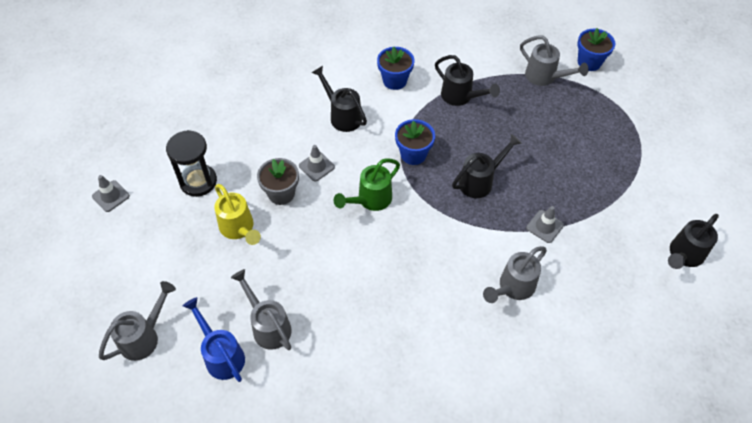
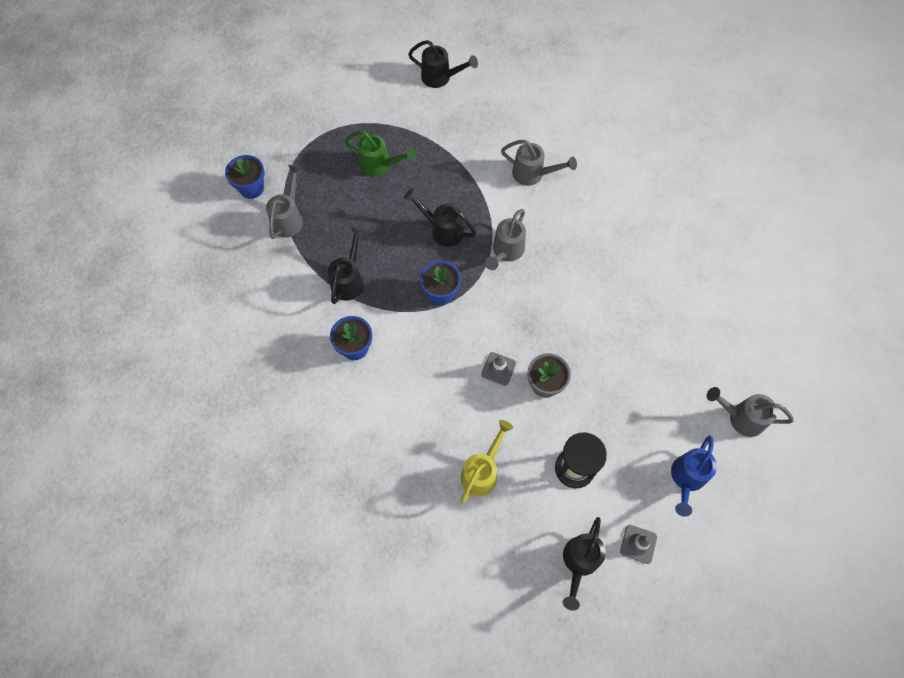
camera: 115 degrees left, 10 degrees up
(221, 355) = (715, 349): blue watering can -> blue watering can (686, 478)
(239, 229) = (601, 400): yellow watering can -> yellow watering can (482, 472)
(268, 326) = (670, 328): grey watering can -> grey watering can (506, 252)
(342, 116) = (425, 375): black watering can -> black watering can (579, 562)
(370, 200) = (510, 306): green watering can -> green watering can (379, 165)
(544, 226) = (464, 170): grey traffic cone -> none

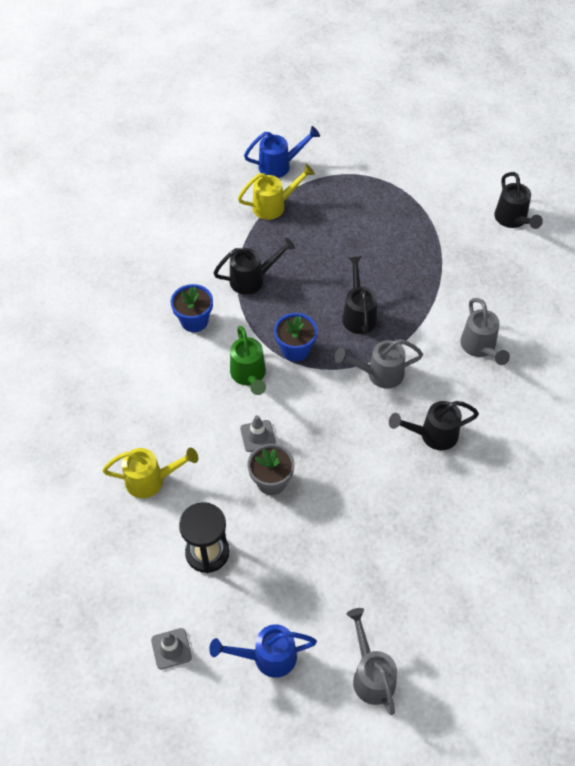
camera: 55 degrees right, 10 degrees down
(251, 188) = (279, 166): blue flower pot -> blue watering can
(289, 218) = (274, 206): grey watering can -> yellow watering can
(379, 165) = (380, 233): green watering can -> green watering can (249, 375)
(579, 562) = (120, 607): black watering can -> black watering can (433, 435)

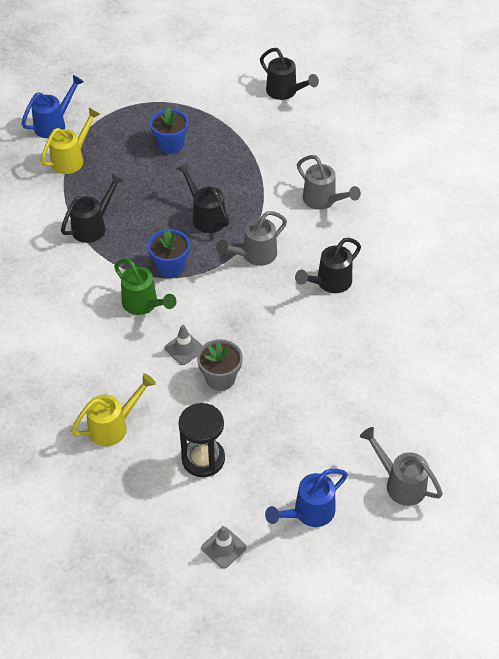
camera: 30 degrees left, 5 degrees down
(194, 321) = (63, 281): blue flower pot -> blue flower pot (170, 145)

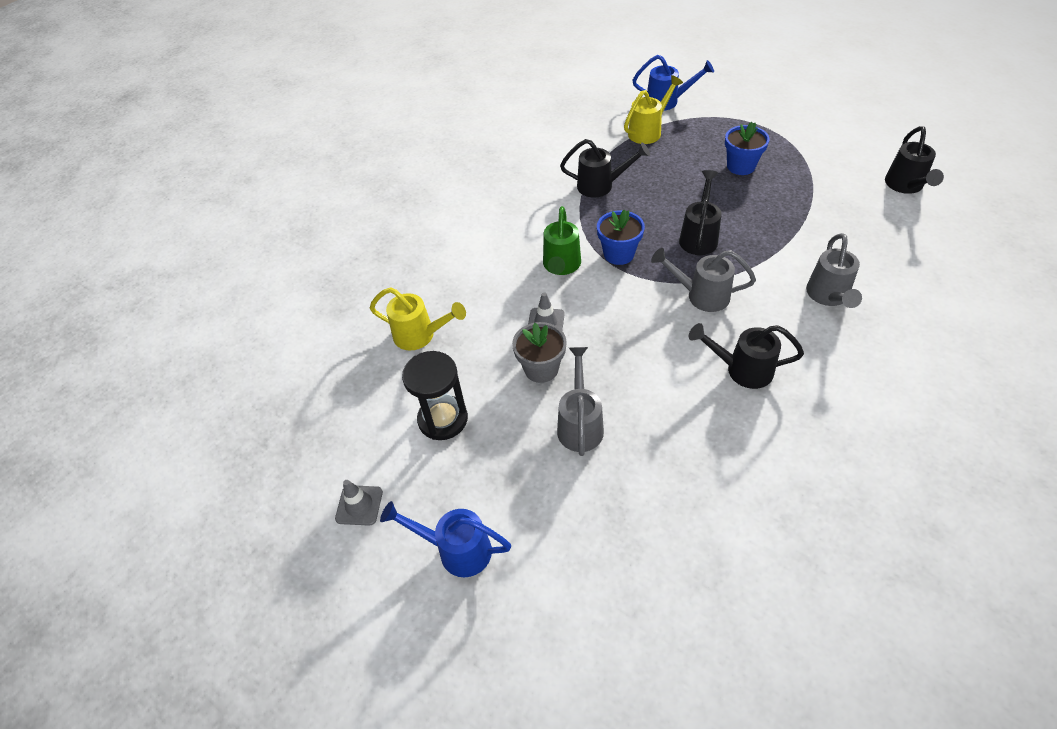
camera: 55 degrees right, 0 degrees up
(71, 159) = (648, 131): yellow watering can -> yellow watering can turned 45 degrees counterclockwise
(400, 483) = (568, 613): grey watering can -> grey watering can (580, 424)

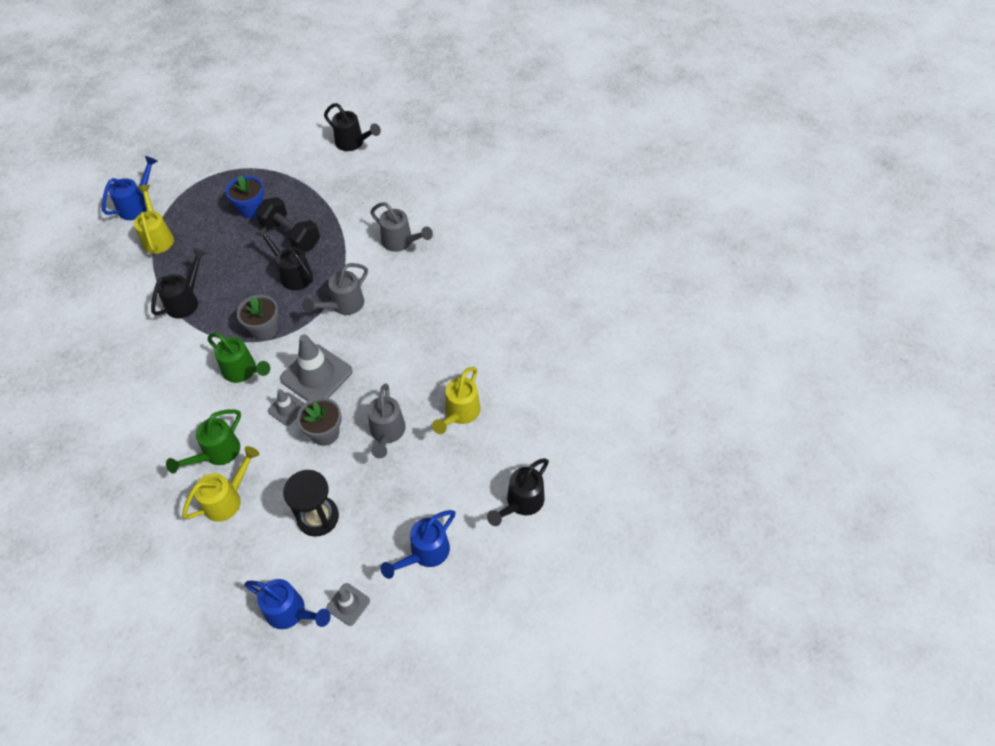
camera: 65 degrees left, 5 degrees up
(328, 457) = (291, 612): none -> blue watering can
(462, 300) = (217, 454): none -> green watering can
(580, 424) = (387, 433): grey watering can -> grey watering can turned 120 degrees counterclockwise
(601, 322) = (316, 375): none -> grey traffic cone
(619, 254) = (264, 329): blue flower pot -> grey flower pot
(658, 483) = (460, 414): none -> yellow watering can
(742, 209) = (291, 235): none -> black dumbbell
(742, 369) = (416, 321): black watering can -> black watering can (521, 503)

